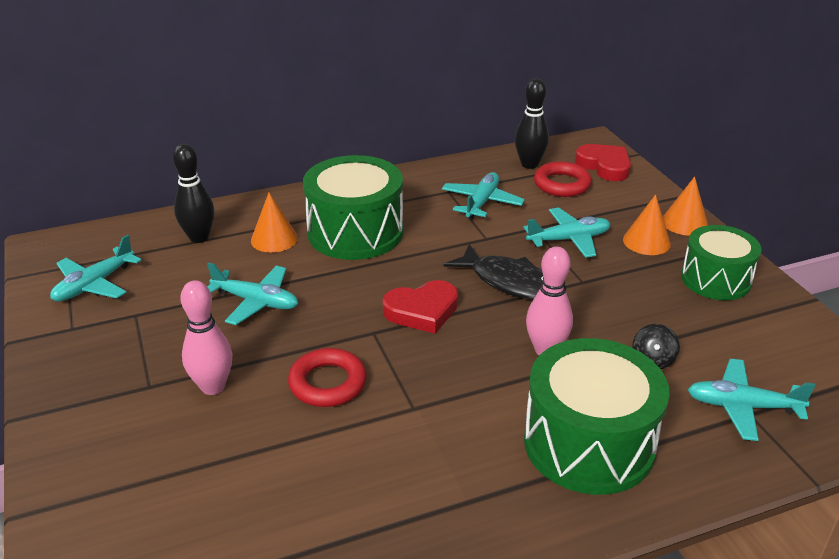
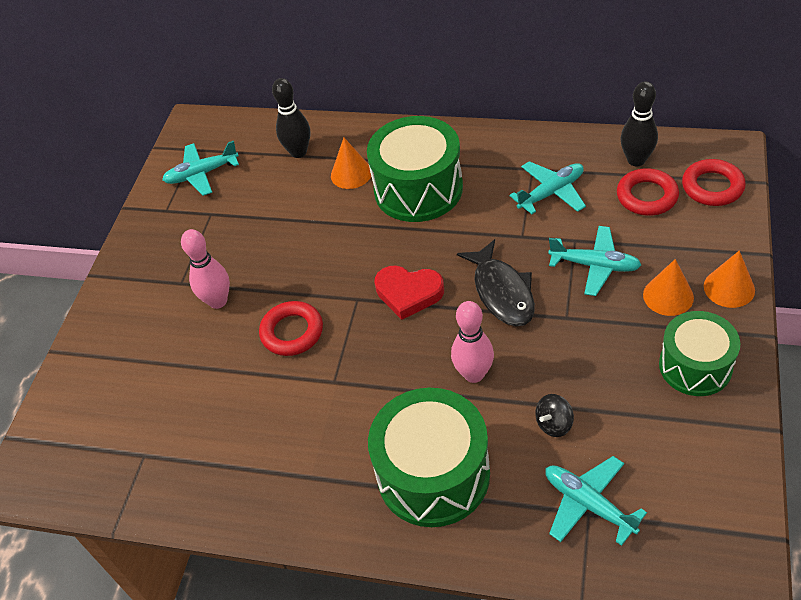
camera: 40 degrees right, 15 degrees up
(256, 301) = (296, 234): turquoise plane -> none
(604, 166) = (712, 187): red heart -> red ring

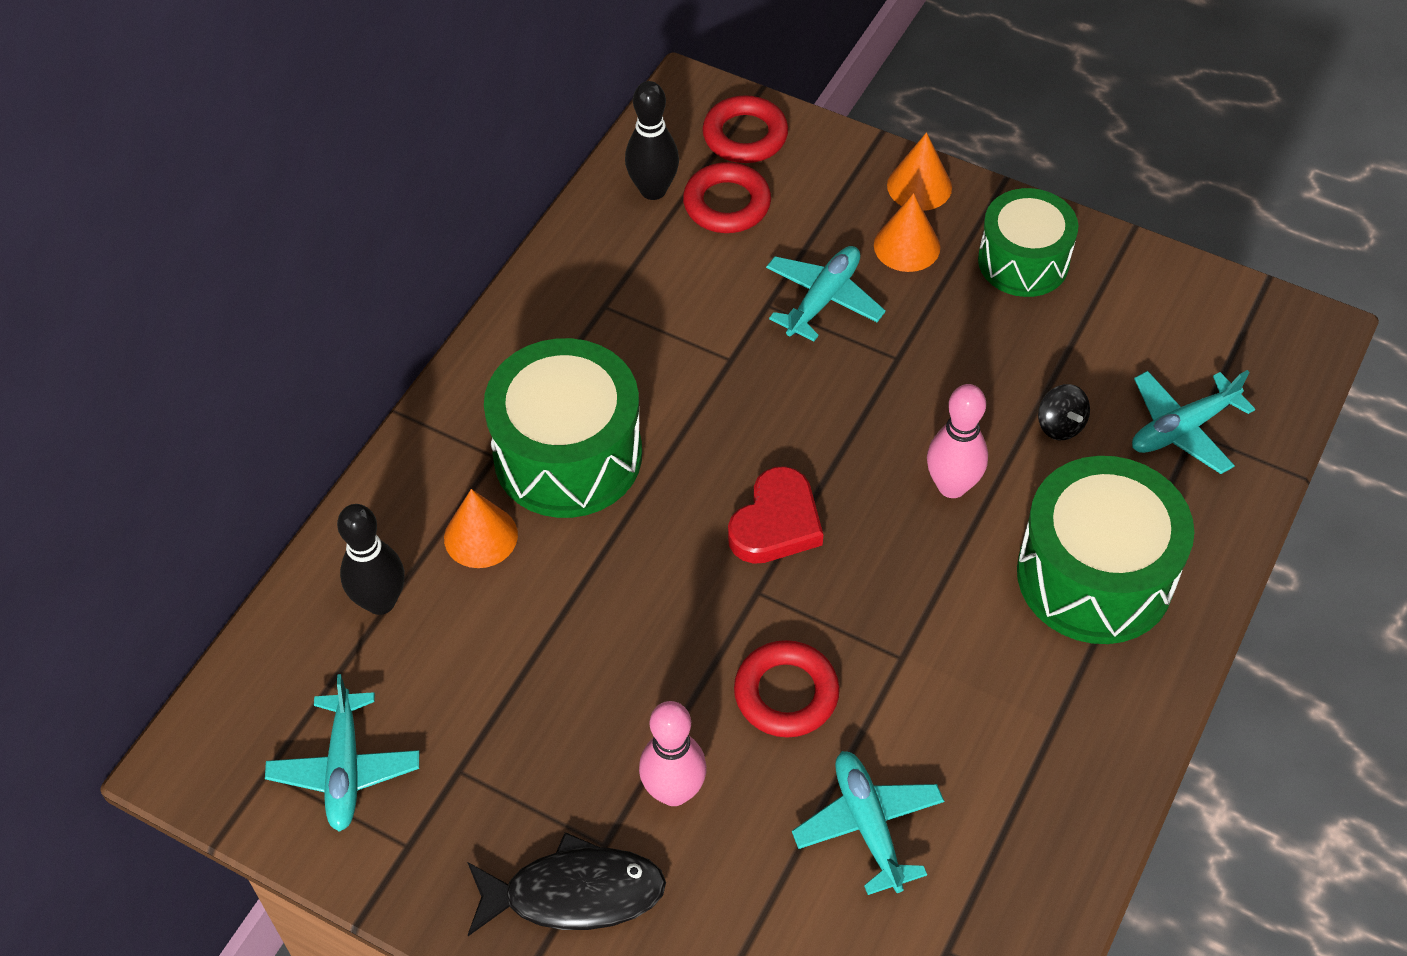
camera: 80 degrees left, 5 degrees up
(502, 292) = (824, 413): black fish -> black fish (574, 893)
(551, 193) = (664, 300): turquoise plane -> turquoise plane (868, 825)

